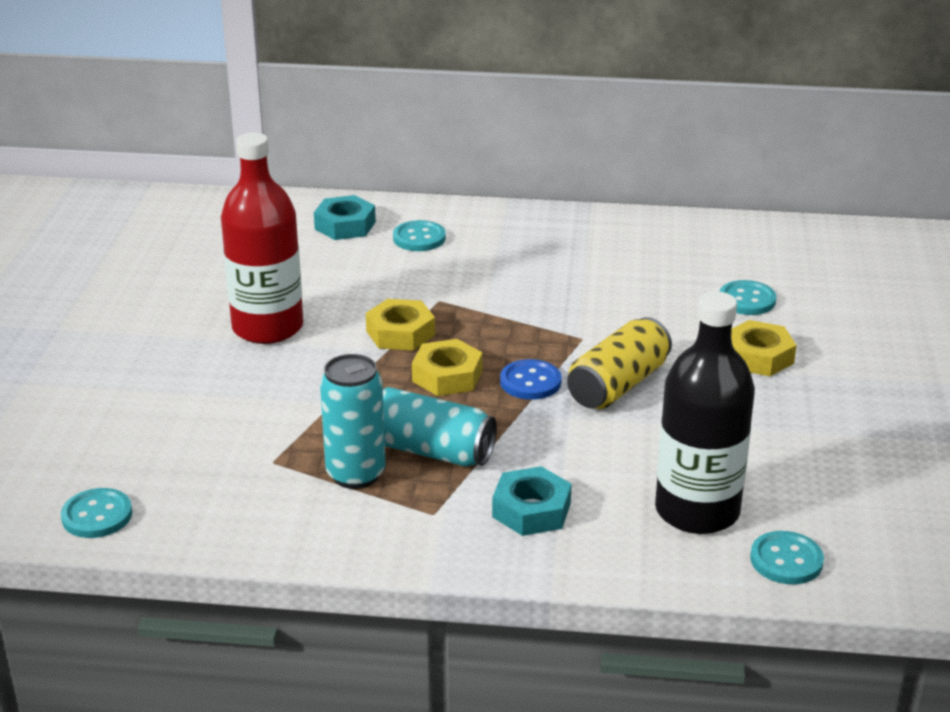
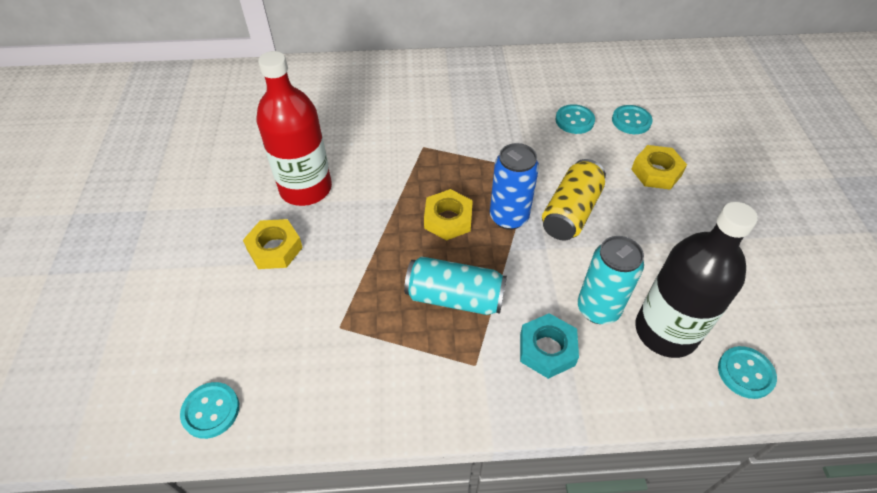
camera: 10 degrees left, 20 degrees up
(345, 225) = (340, 85): turquoise nut -> none
(355, 474) = (406, 331): turquoise can -> turquoise can (598, 309)
(400, 333) = (403, 181): yellow nut -> yellow nut (275, 249)
(419, 238) = (394, 90): turquoise button -> turquoise button (574, 120)
(530, 382) = (509, 217): blue button -> blue can

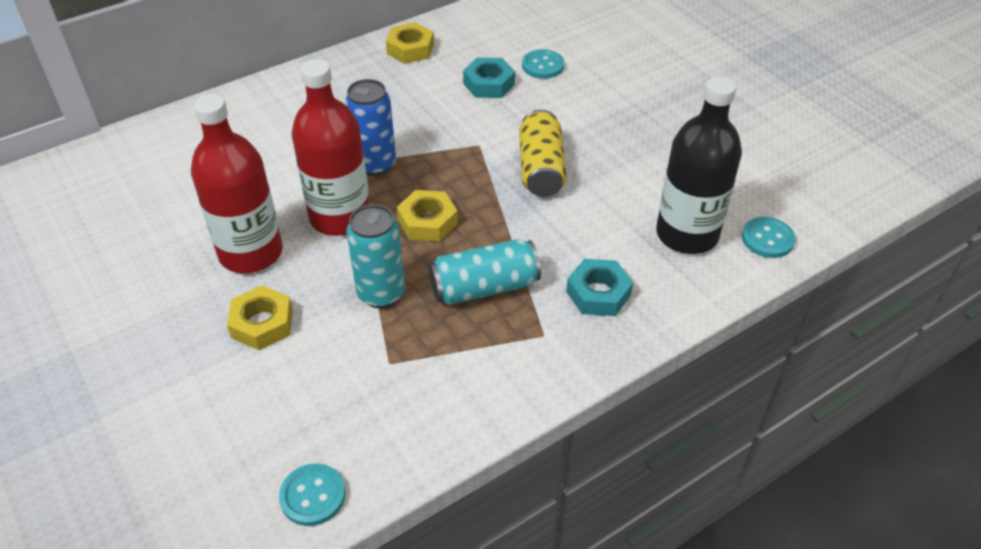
camera: 30 degrees left, 5 degrees down
(386, 187) = (340, 217): none -> red bottle
(509, 217) = (486, 196): blue can -> blue can (375, 164)
(574, 120) = (489, 84): turquoise button -> turquoise nut
(598, 309) = (620, 241): turquoise can -> turquoise can (381, 293)
(656, 172) = (595, 104): yellow nut -> yellow nut (410, 49)

